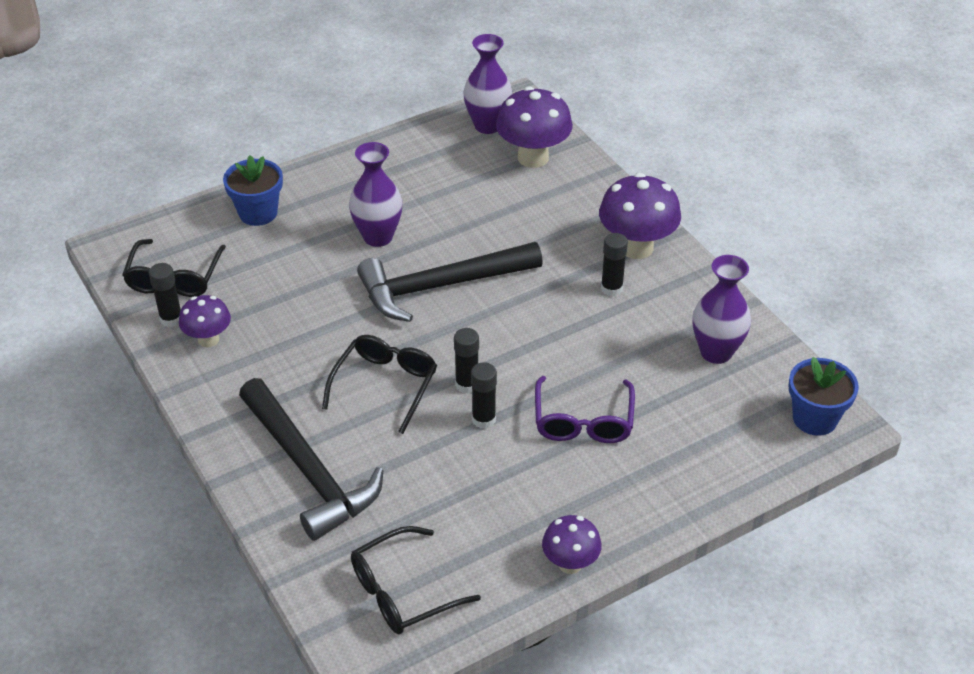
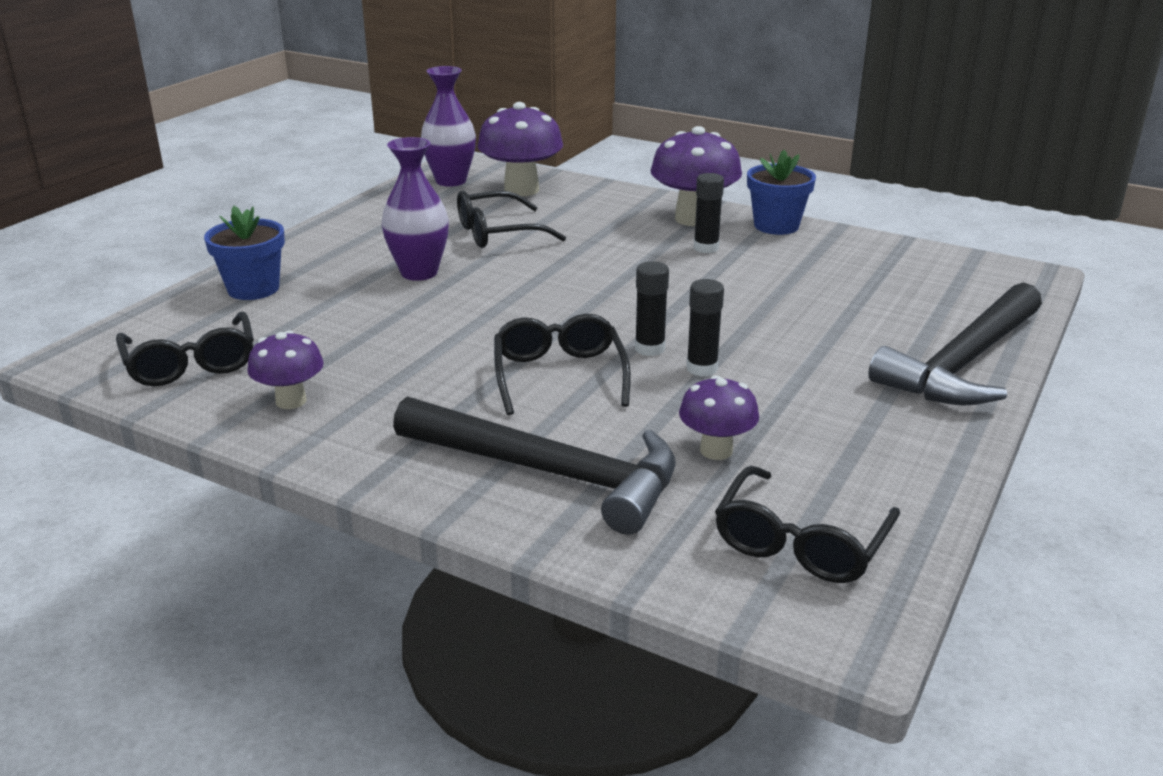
camera: 30 degrees left, 15 degrees down
(171, 319) = (220, 398): black glue stick -> none
(440, 286) = (531, 288): black hammer -> black hammer (963, 363)
(469, 209) = (497, 233): none -> black glasses
(570, 563) = (944, 449): purple mushroom -> purple mushroom (716, 450)
(583, 421) = (804, 340): purple glasses -> none
(716, 352) = (857, 261): purple vase -> none
(814, 418) = (1001, 278): blue flower pot -> blue flower pot (776, 226)

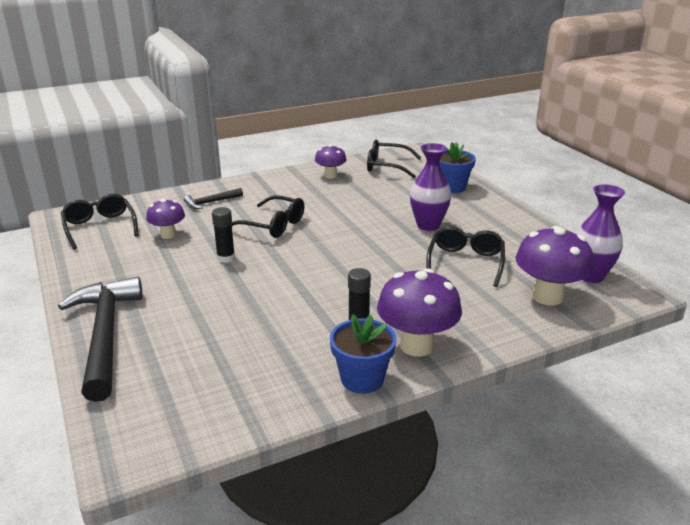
camera: 125 degrees right, 0 degrees up
(549, 473) = (211, 202): black hammer -> black hammer, size x0.46
(649, 348) = (263, 253): black glue stick -> none

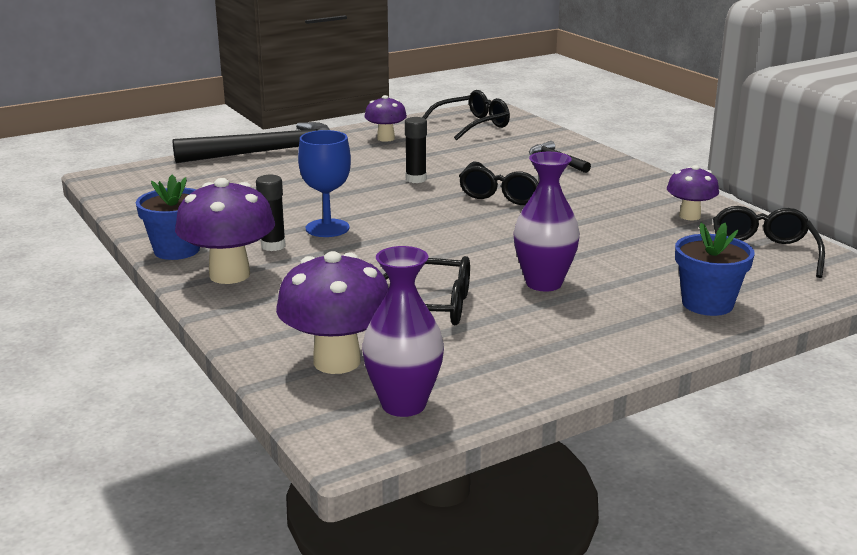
camera: 85 degrees right, 5 degrees down
(168, 235) = (463, 151): purple mushroom -> purple mushroom (386, 138)
(324, 300) = (327, 228): none -> blue goblet

